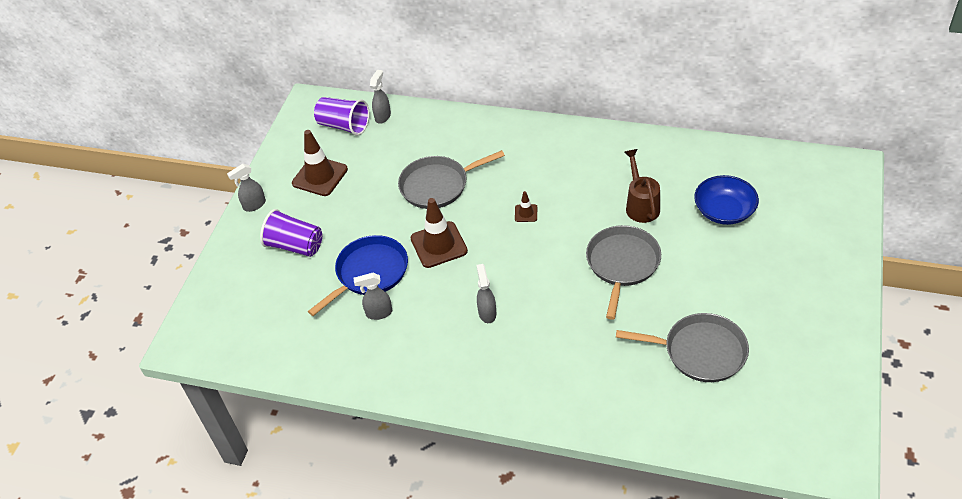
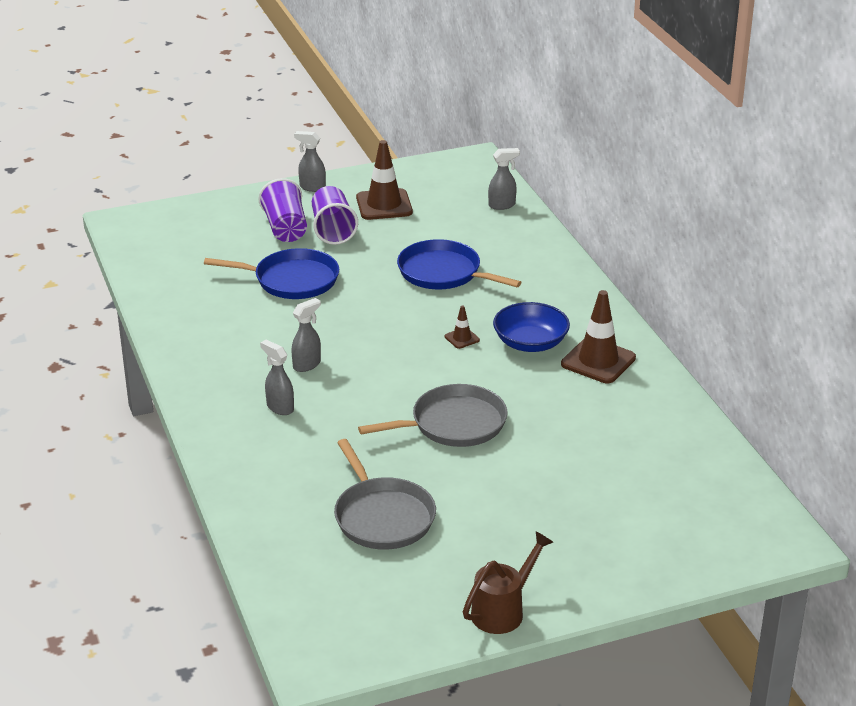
camera: 50 degrees right, 15 degrees down
(344, 126) = (464, 190): purple cup -> purple cup (332, 230)
(378, 313) = (249, 304): grey spray bottle -> grey spray bottle (279, 407)
(438, 185) = (443, 273): grey pan -> blue pan
(439, 245) = (366, 304): brown traffic cone -> brown traffic cone (598, 361)
(641, 205) = (552, 407): brown watering can -> brown watering can (503, 611)
(724, 211) = (606, 467): blue bowl -> blue bowl (530, 343)

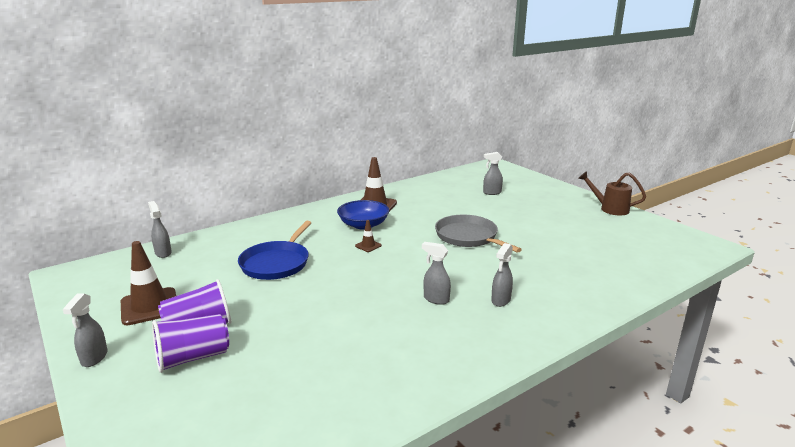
camera: 105 degrees left, 10 degrees down
(292, 280) = (302, 333): blue pan -> none
(382, 516) = (577, 246): grey pan -> none
(623, 492) = (491, 193): none -> grey spray bottle

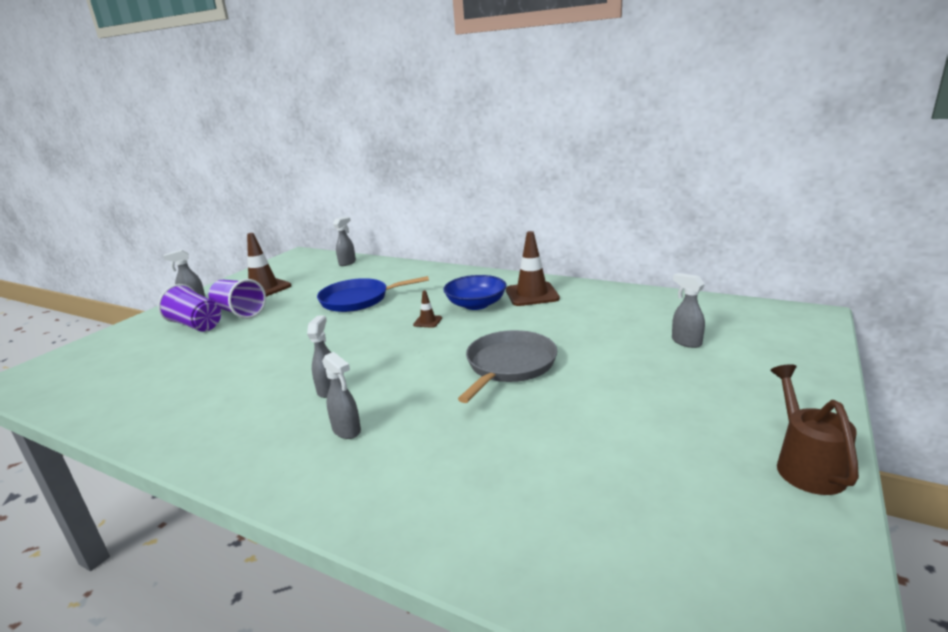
camera: 65 degrees right, 0 degrees up
(500, 300) = (347, 430): grey spray bottle -> grey spray bottle turned 135 degrees counterclockwise

